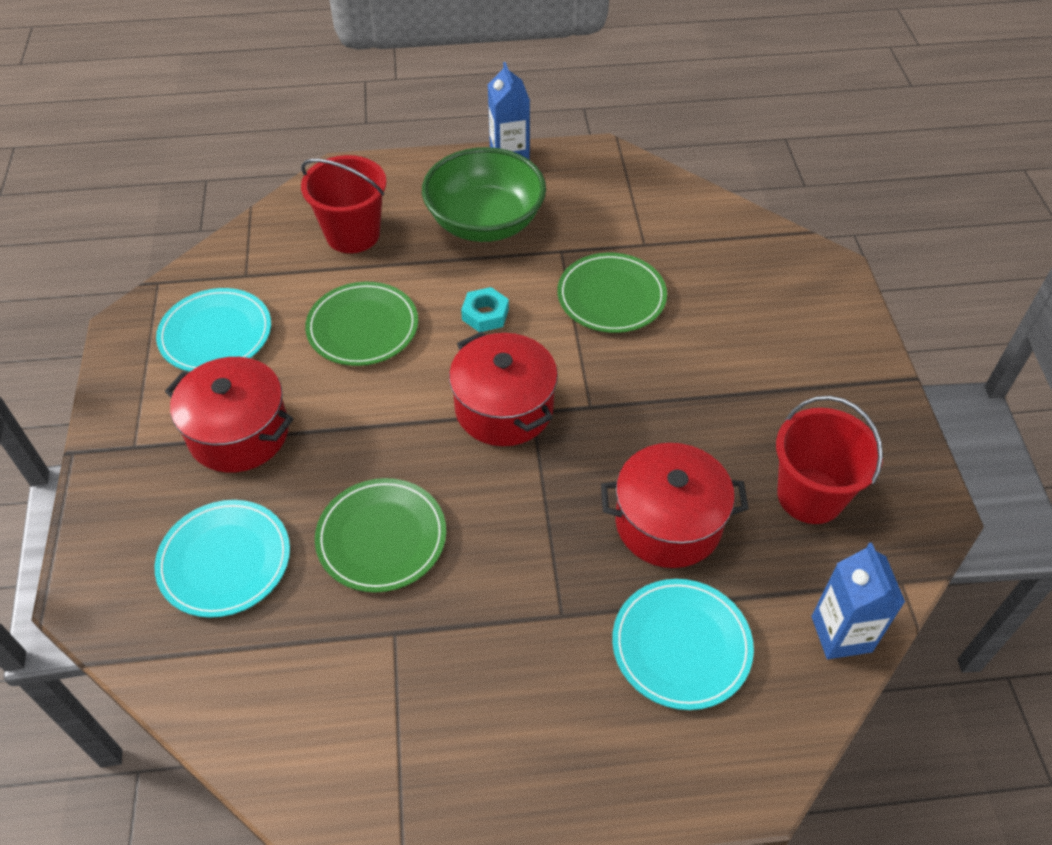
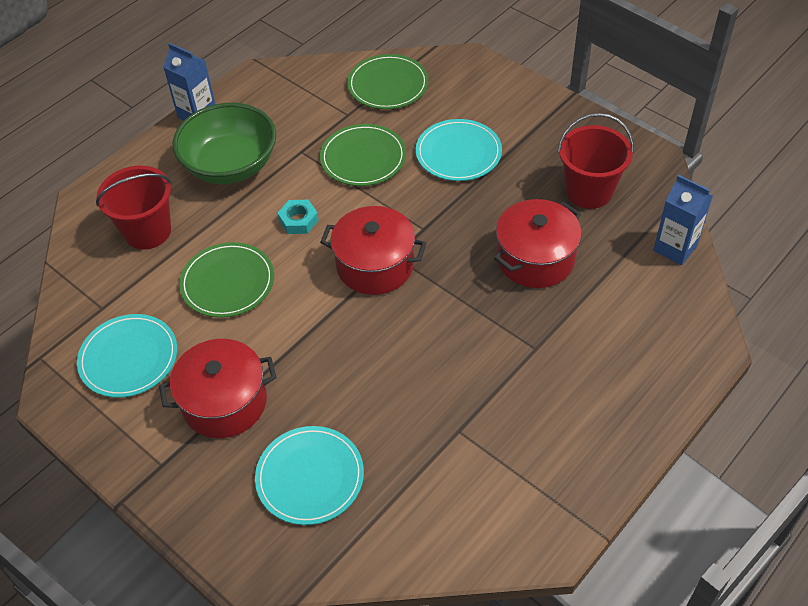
camera: 40 degrees left, 0 degrees up
(381, 537) = (389, 389): green plate -> green plate (388, 85)
(681, 645) = (610, 314): turquoise plate -> turquoise plate (458, 153)

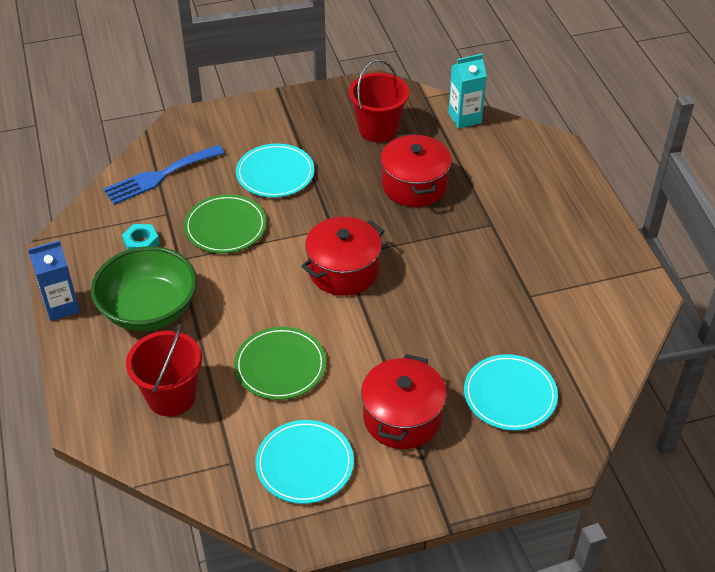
camera: 60 degrees left, 5 degrees down
(298, 220) = (255, 294): turquoise nut -> turquoise nut (141, 243)
(388, 85) = (159, 176): green plate -> blue fork
(675, 248) = (464, 118): blue carton -> turquoise carton

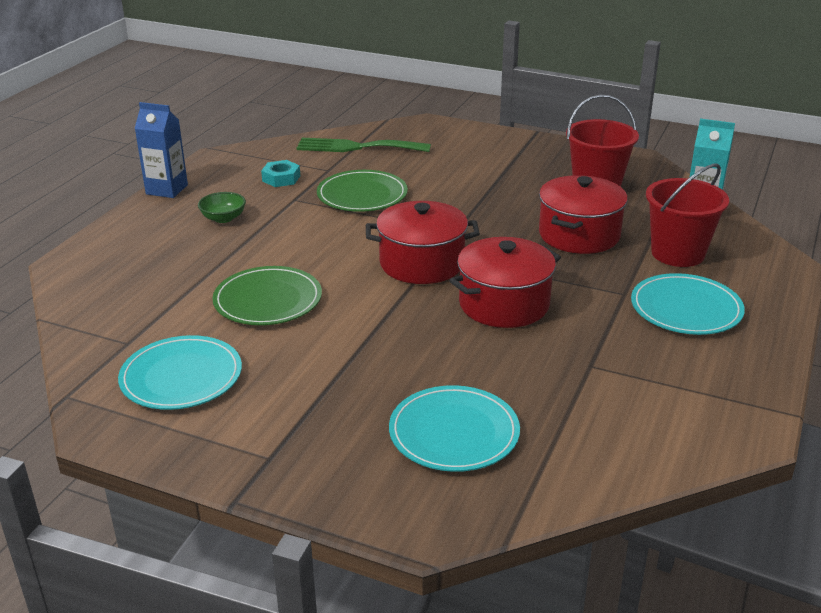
camera: 40 degrees right, 15 degrees down
(149, 310) = (223, 218): green bowl -> green bowl, size x0.43
(159, 176) = (357, 147): blue fork -> green fork
(171, 396) = (153, 277): red bucket -> red bucket (678, 253)
(275, 173) = (455, 179): turquoise plate -> turquoise plate (686, 308)
(402, 418) = (317, 391): red pot -> red pot (504, 304)

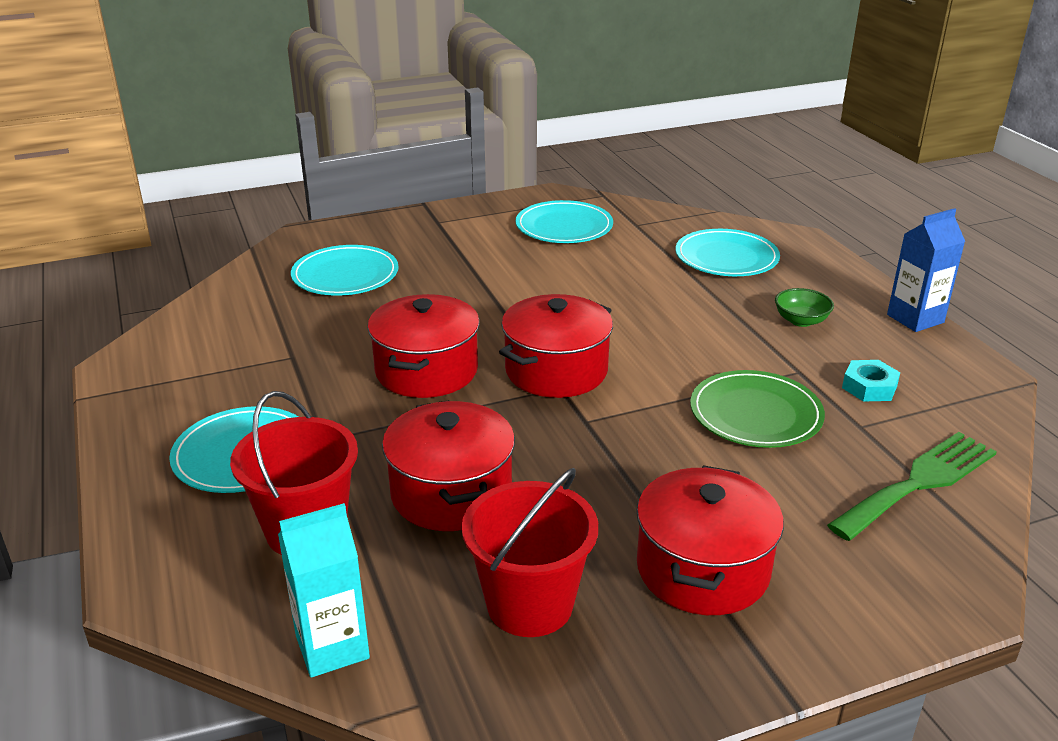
camera: 135 degrees right, 0 degrees up
(149, 277) = (726, 257): none -> turquoise plate
(268, 300) = (612, 284): green plate -> none
(505, 165) = (702, 569): none -> red pot

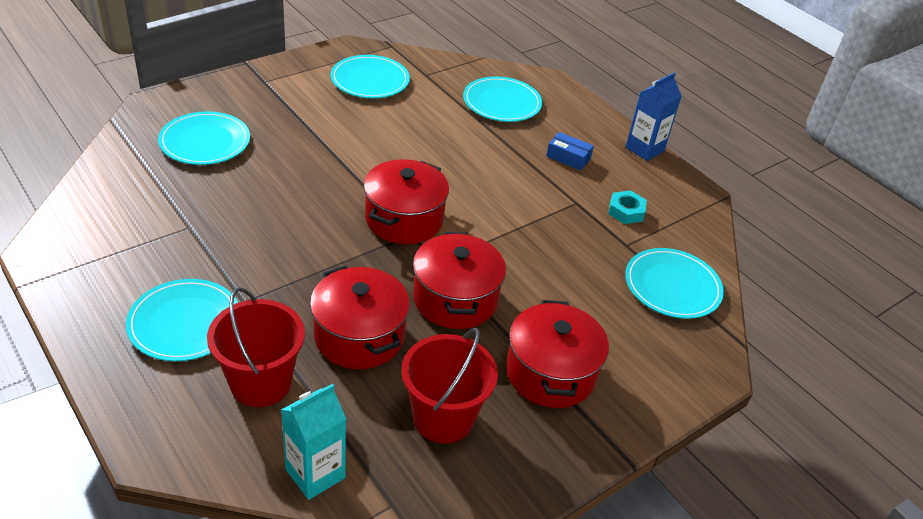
camera: 20 degrees left, 10 degrees up
(426, 371) = (304, 229): red pot -> red pot (455, 299)
(755, 414) = (555, 242): green plate -> none
(801, 321) = (568, 157): green bowl -> blue box
(919, 483) = (672, 286): green fork -> turquoise plate

